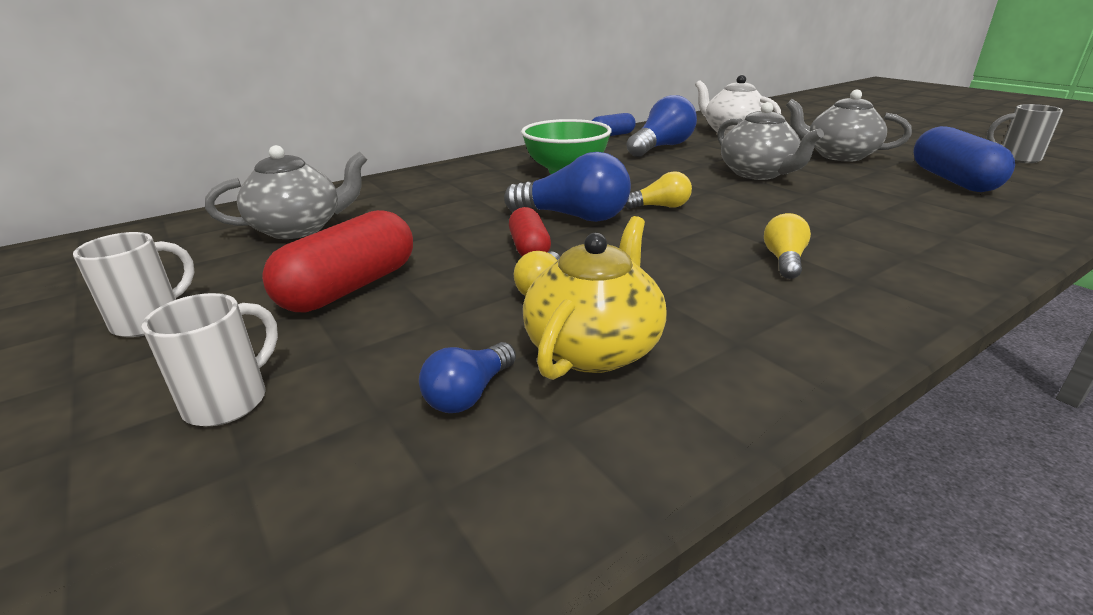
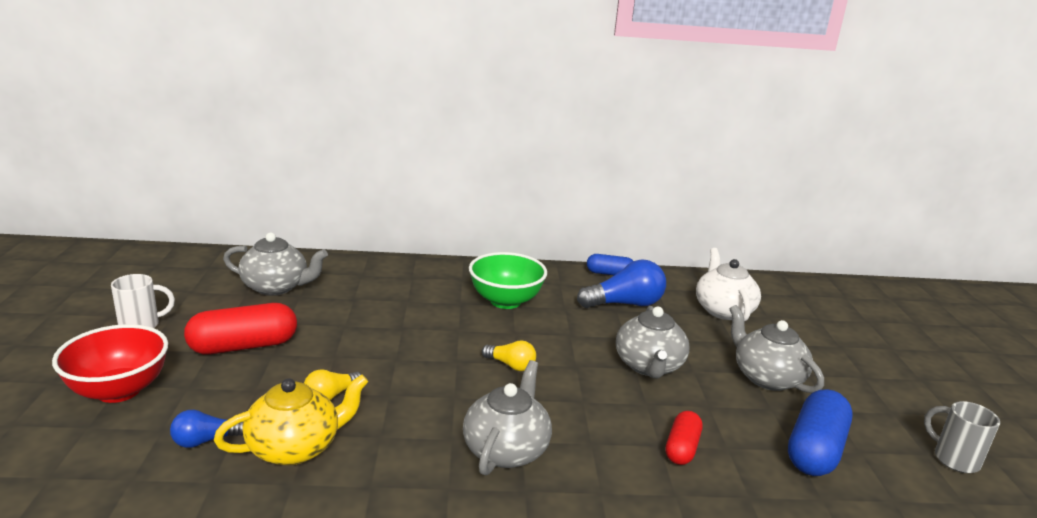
camera: 30 degrees right, 5 degrees down
(230, 401) = (119, 390): white mug -> red bowl
(529, 248) = (371, 362): red capsule -> red capsule (681, 448)
(574, 217) = (438, 348): blue light bulb -> none
(784, 260) = (506, 449): yellow light bulb -> grey teapot

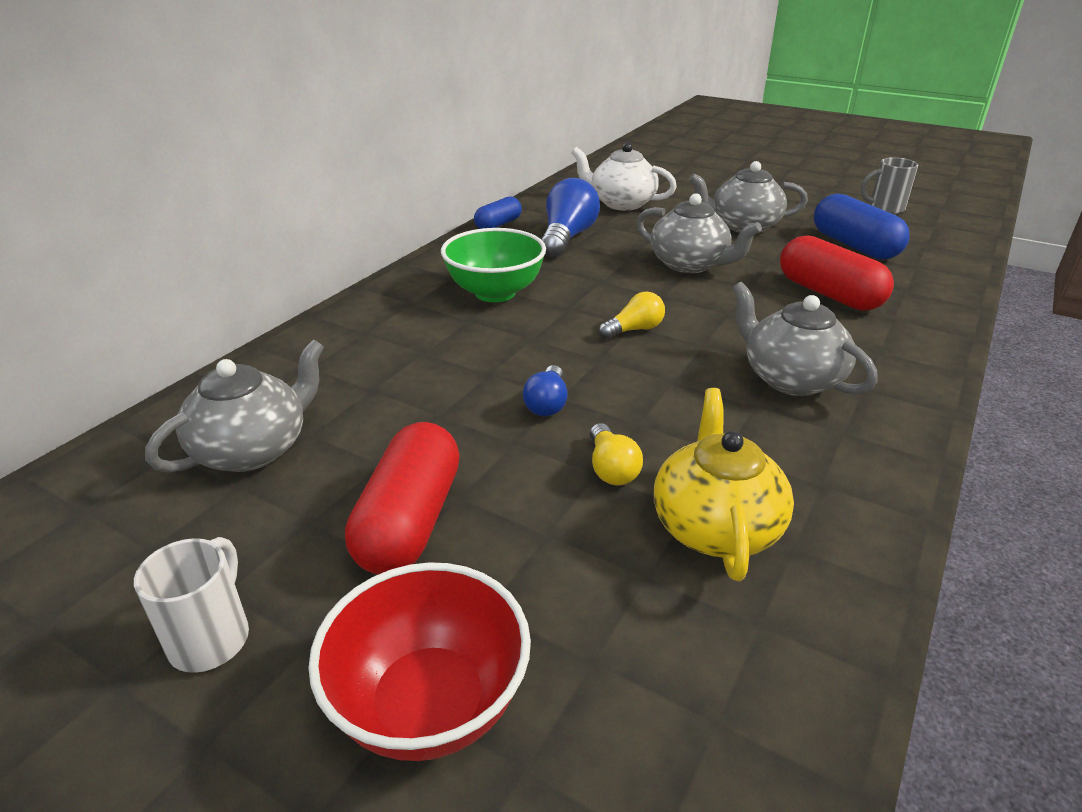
camera: 55 degrees left, 10 degrees up
(205, 441) = (653, 613): blue light bulb -> blue light bulb (547, 404)
(681, 448) = (828, 294): red capsule -> red capsule, size x1.69

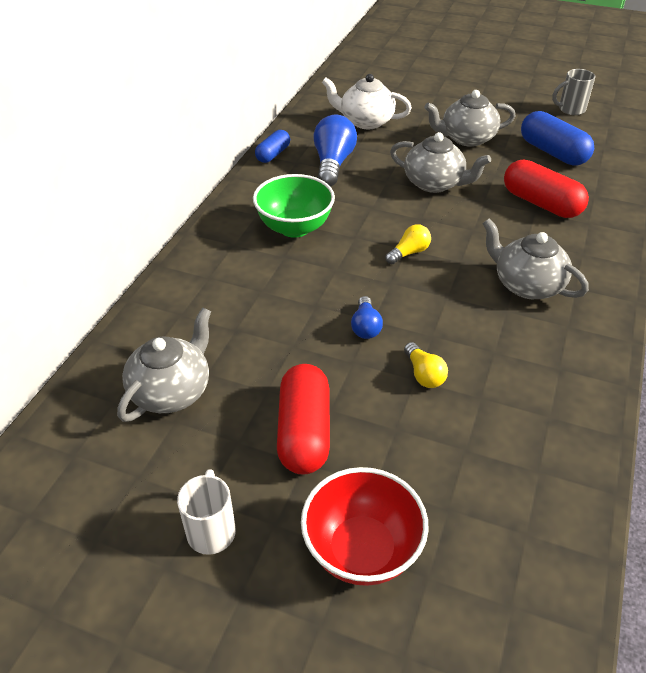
camera: 10 degrees left, 10 degrees up
(715, 526) = (499, 408): yellow teapot -> none

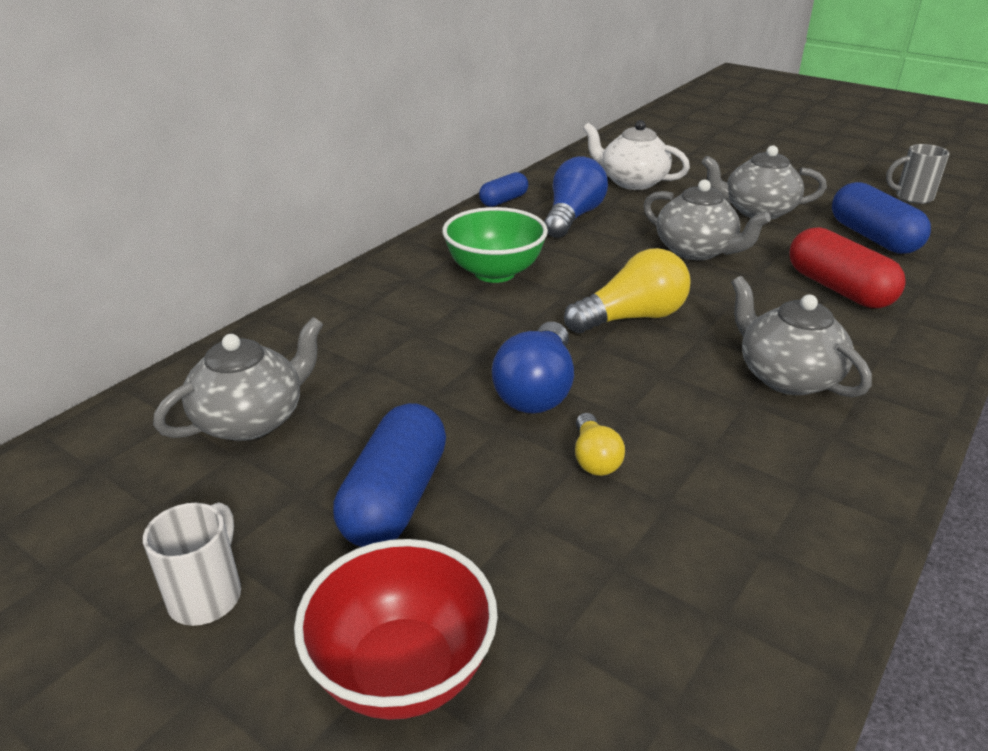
camera: 15 degrees right, 10 degrees down
(304, 432) = (395, 498): red capsule -> blue capsule
(365, 327) = (537, 389): blue light bulb -> blue light bulb, size x1.81
(409, 253) = (631, 318): yellow light bulb -> yellow light bulb, size x1.81

